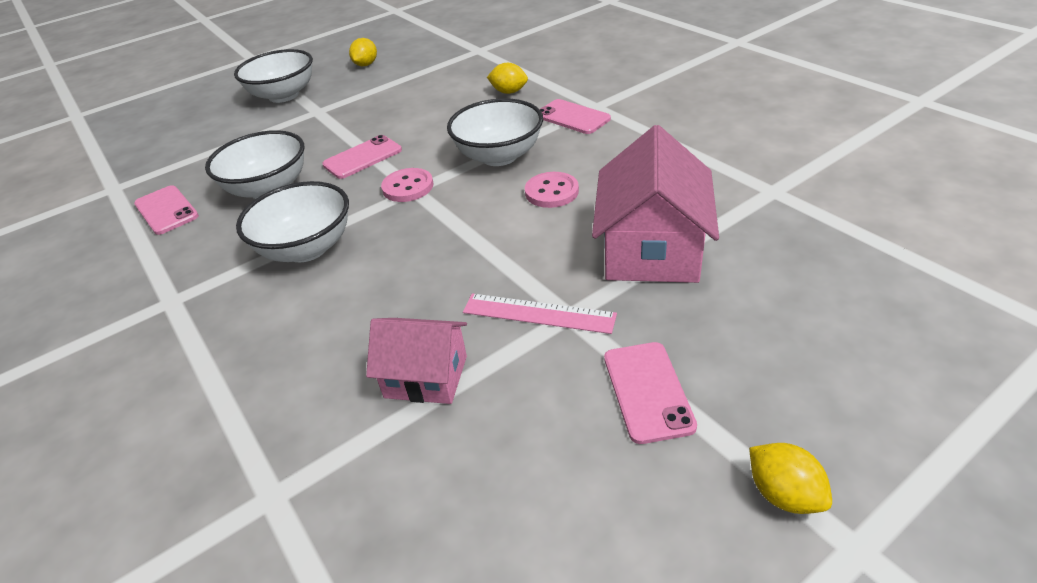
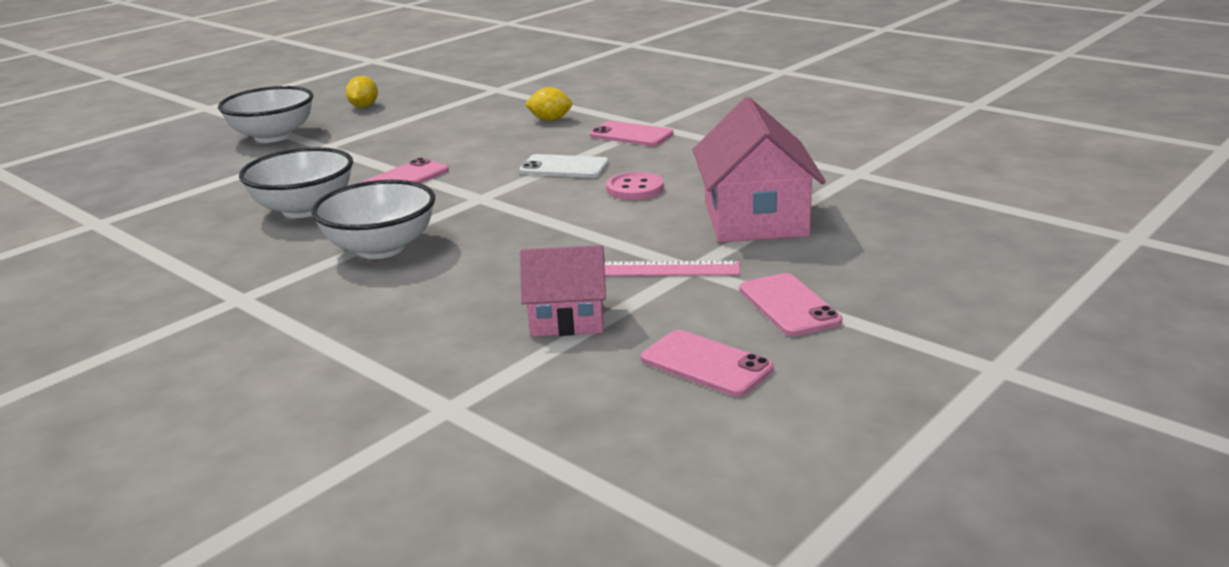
camera: 15 degrees left, 15 degrees down
(166, 210) = (183, 234): pink phone -> pink phone (706, 364)
(408, 187) = (472, 196): pink button -> none
(499, 156) = (564, 167): white bowl -> white phone
(783, 494) = (930, 348): yellow lemon -> none

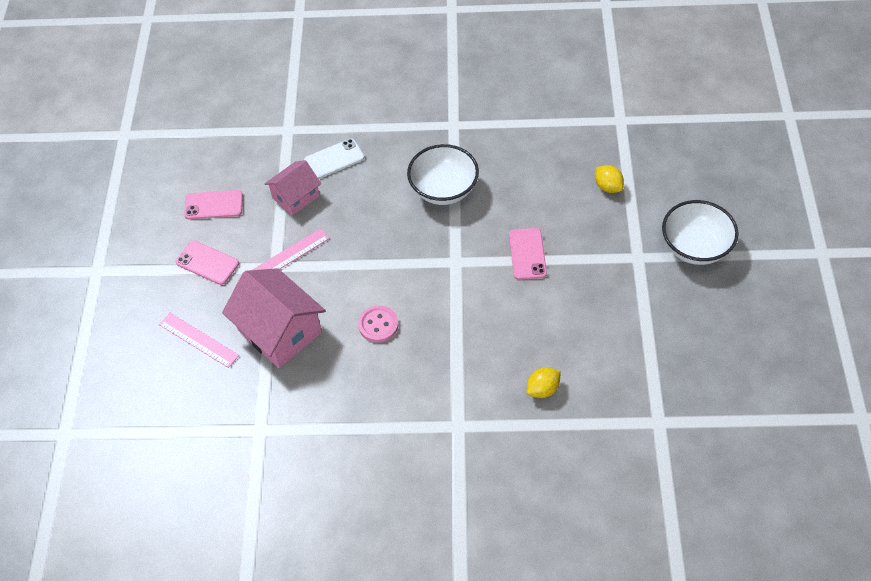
camera: 140 degrees right, 30 degrees up
(304, 209) = (535, 193): white bowl -> none
(364, 106) = (710, 325): yellow lemon -> yellow lemon (608, 187)
(564, 167) = (449, 325): white phone -> white phone (334, 159)
(631, 135) = (457, 399): pink phone -> none
(873, 246) = (198, 340): none -> pink ruler

